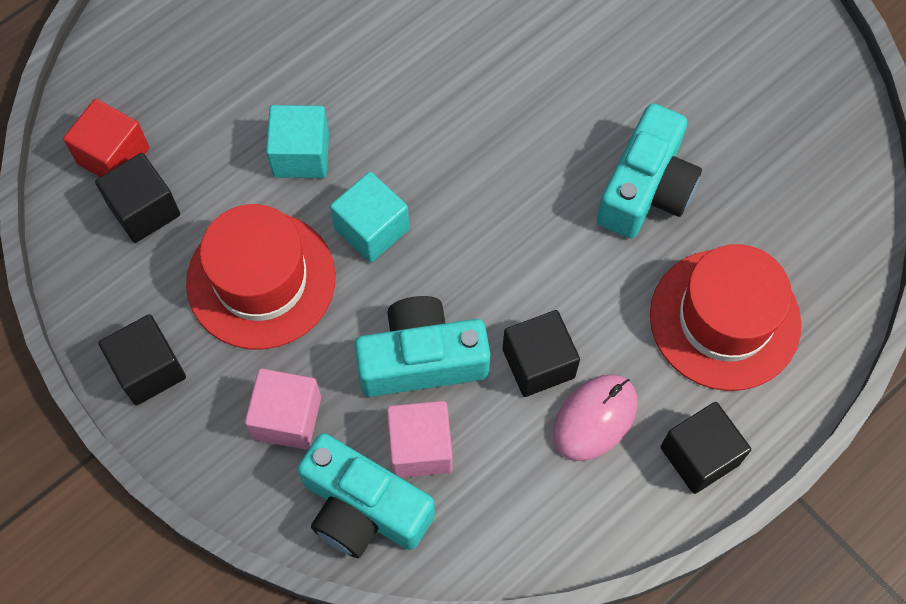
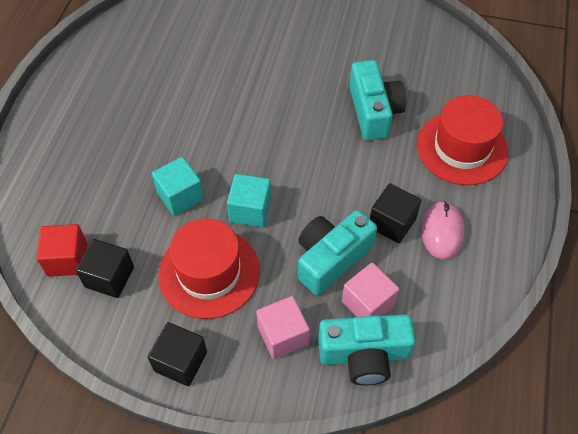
camera: 35 degrees left, 10 degrees down
(699, 456) = (506, 217): black cube -> none

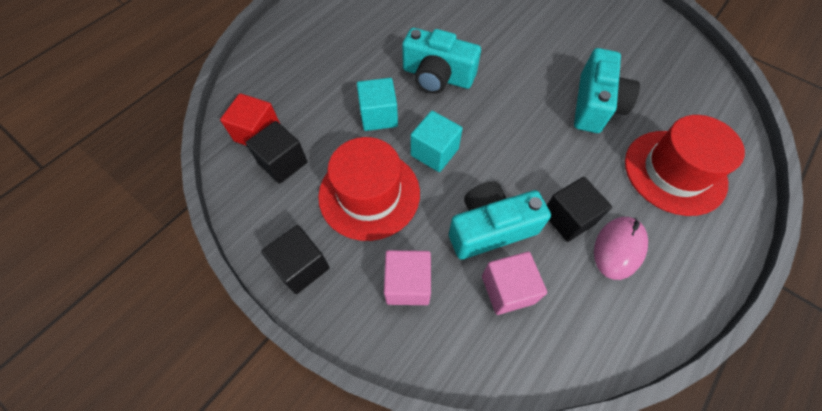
camera: 25 degrees right, 5 degrees up
(364, 355) = (479, 342): turquoise camera -> turquoise camera (437, 76)

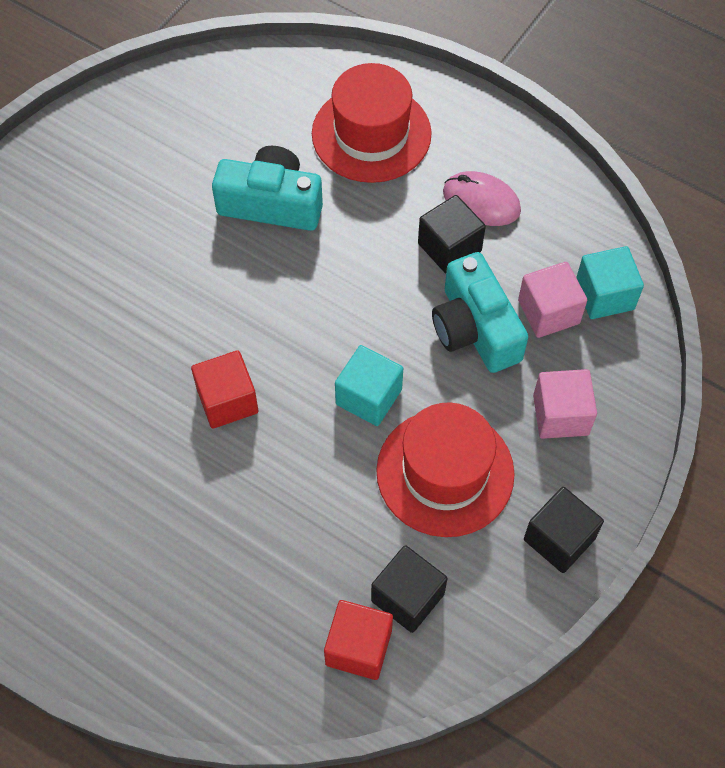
camera: 95 degrees left, 0 degrees up
(379, 116) = (311, 476): turquoise cube -> turquoise cube (604, 295)
(437, 76) = (227, 400): turquoise camera -> red cube

